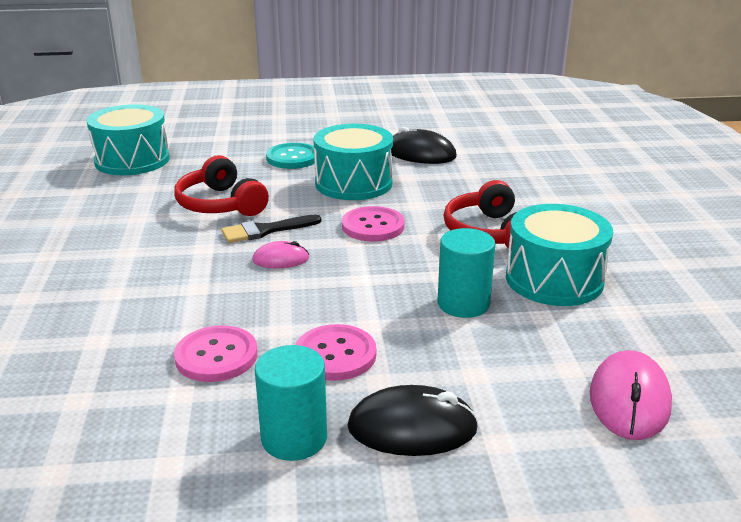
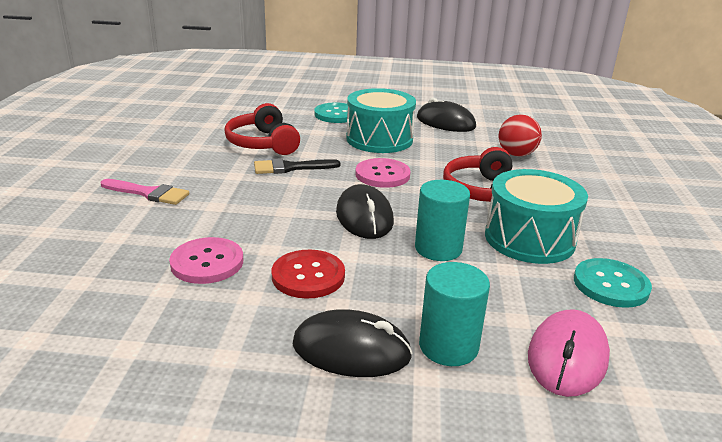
camera: 10 degrees right, 0 degrees up
(111, 283) = (149, 193): none -> pink brush
(132, 160) = (208, 103): turquoise drum -> none
(281, 259) = (294, 192): pink mouse -> none
(294, 438) = (243, 342): turquoise cylinder -> turquoise cylinder (448, 346)
(335, 355) = (308, 276): pink button -> red button
(371, 278) = (364, 217): none -> black mouse
(510, 184) = (516, 154): none -> red ball
(649, 318) = (610, 285): none -> turquoise button

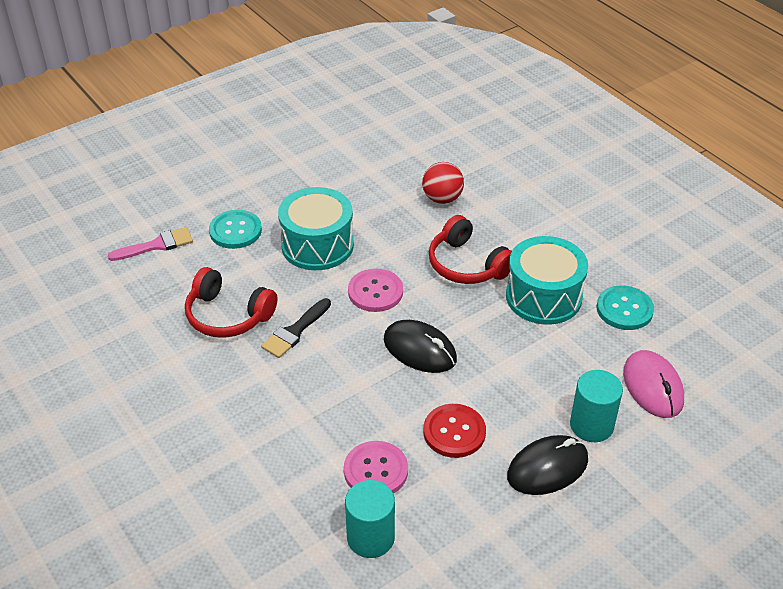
camera: 40 degrees left, 15 degrees up
(149, 193) = (227, 440): pink brush -> pink brush (156, 245)
(438, 248) = (501, 347): turquoise cylinder -> turquoise cylinder (370, 537)
(445, 122) = (342, 184): black mouse -> none

